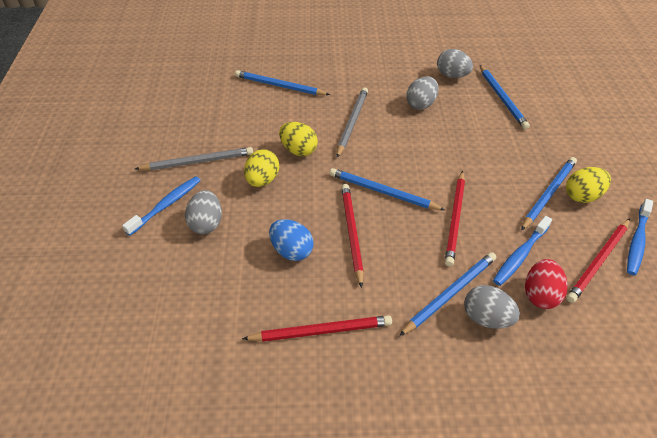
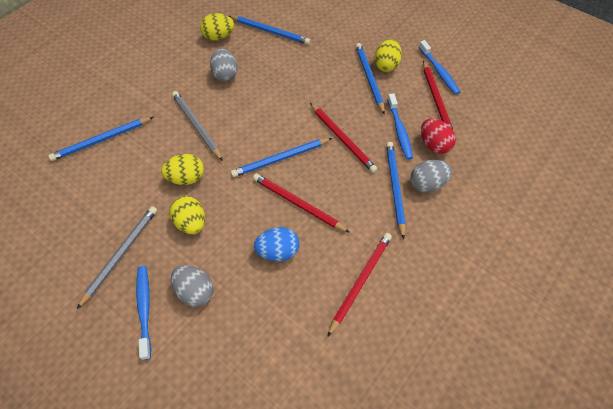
camera: 50 degrees left, 10 degrees up
(452, 75) = (218, 37): grey egg -> yellow egg

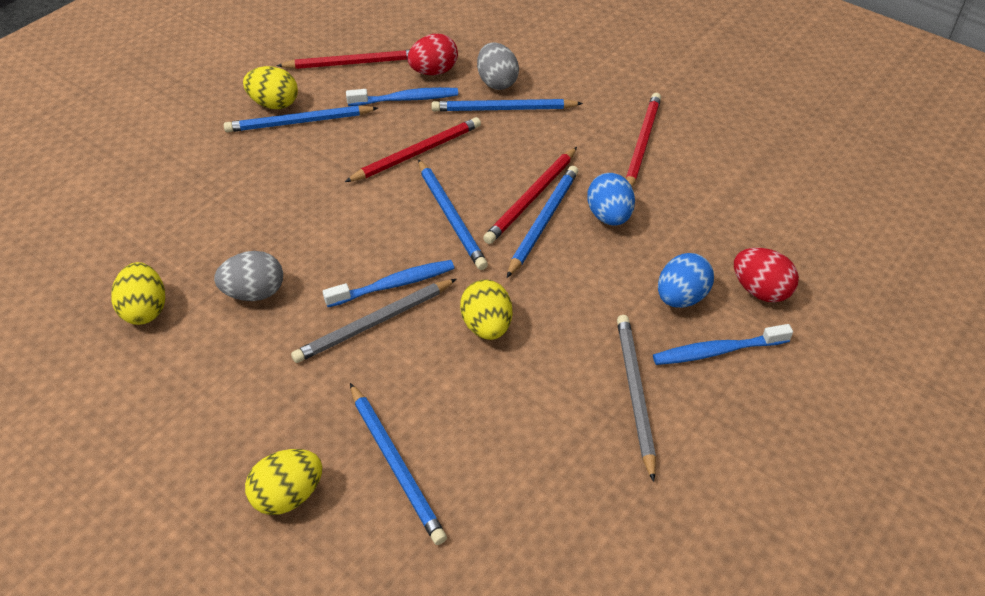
camera: 90 degrees left, 10 degrees down
(121, 254) = (635, 394): grey pencil -> grey pencil turned 60 degrees clockwise
(191, 223) = (571, 312): yellow egg -> yellow egg (288, 495)
(195, 291) = (681, 297): grey egg -> blue egg
(195, 349) = (760, 290): none -> red egg
(270, 31) = (153, 236): blue pencil -> blue pencil (543, 221)
(360, 281) = (642, 144): red pencil -> red pencil turned 75 degrees clockwise
(439, 71) = (298, 56): blue toothbrush -> blue toothbrush (393, 285)

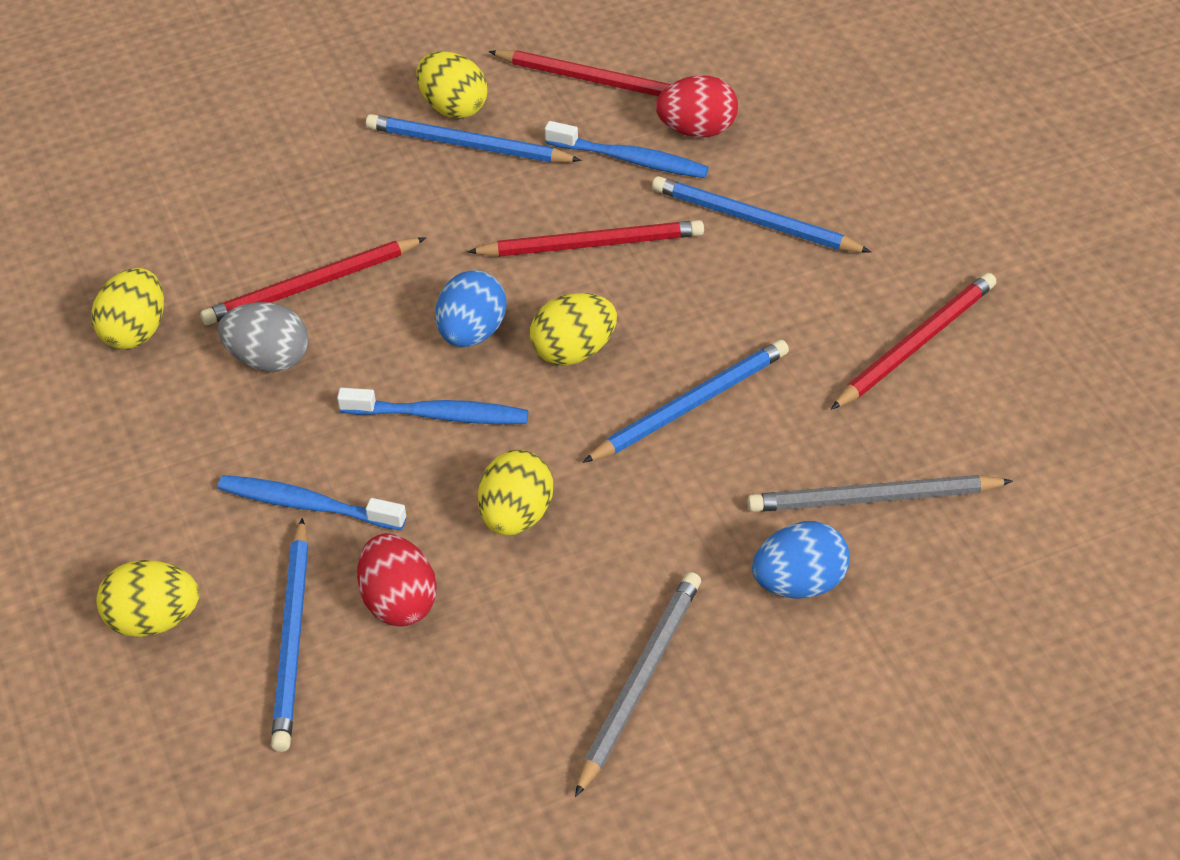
camera: 30 degrees right, 0 degrees up
(374, 323) = (382, 455): grey pencil -> grey pencil (873, 499)
(451, 217) = (574, 351): blue pencil -> yellow egg
(497, 82) = (775, 177): grey egg -> none
(531, 198) = (699, 366): red pencil -> red pencil (311, 286)
(609, 216) = (787, 432): blue egg -> blue egg (472, 333)
(717, 351) = (792, 674): blue toothbrush -> blue toothbrush (307, 505)
(760, 290) = (919, 620): red egg -> red egg (399, 602)

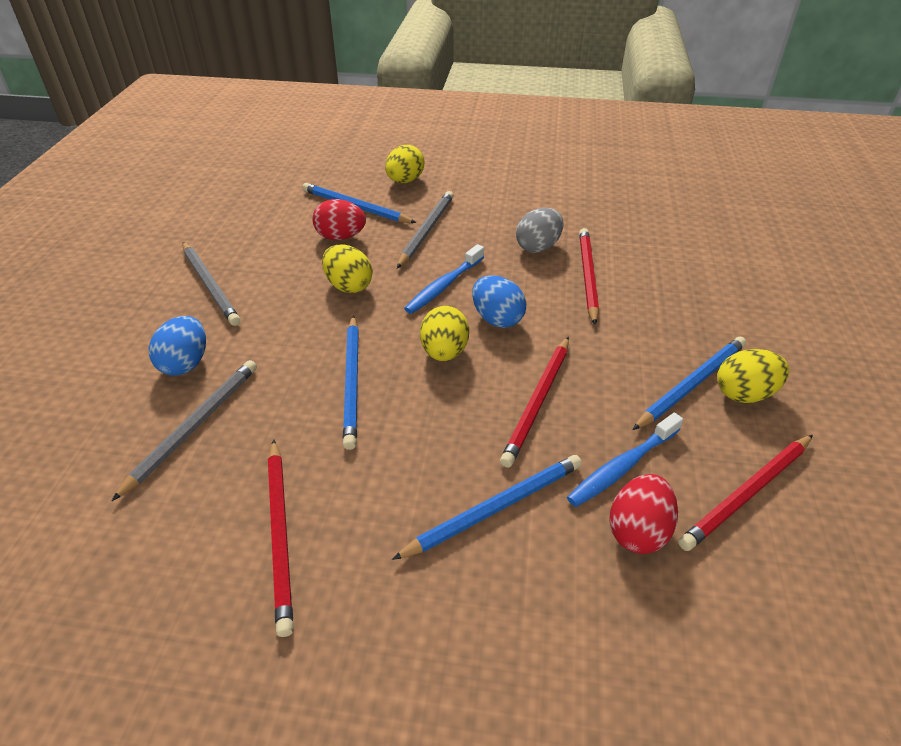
camera: 120 degrees right, 5 degrees down
(135, 331) = (594, 216): yellow egg -> none
(307, 505) = (426, 231): blue toothbrush -> grey pencil

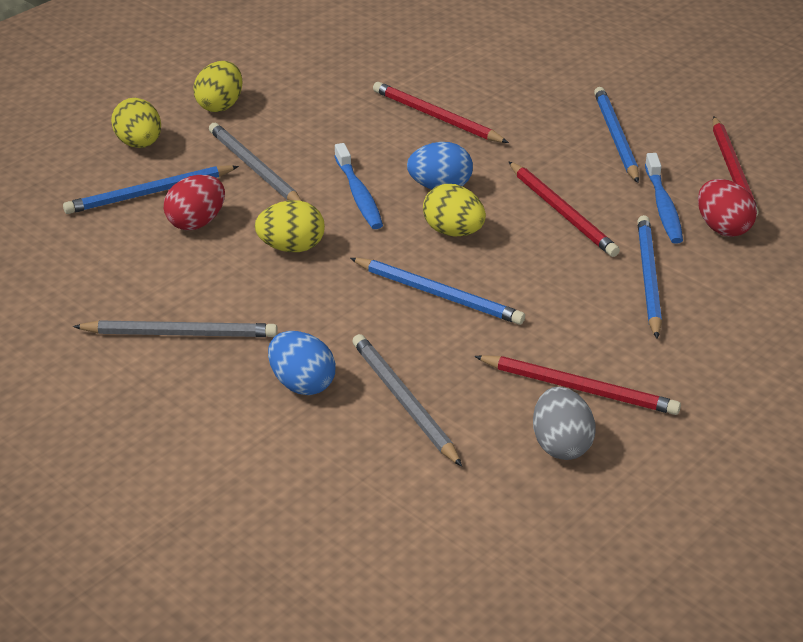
camera: 55 degrees left, 5 degrees down
(538, 247) = (363, 121): grey egg -> grey egg (561, 445)
(744, 394) = (647, 121): yellow egg -> yellow egg (220, 105)

